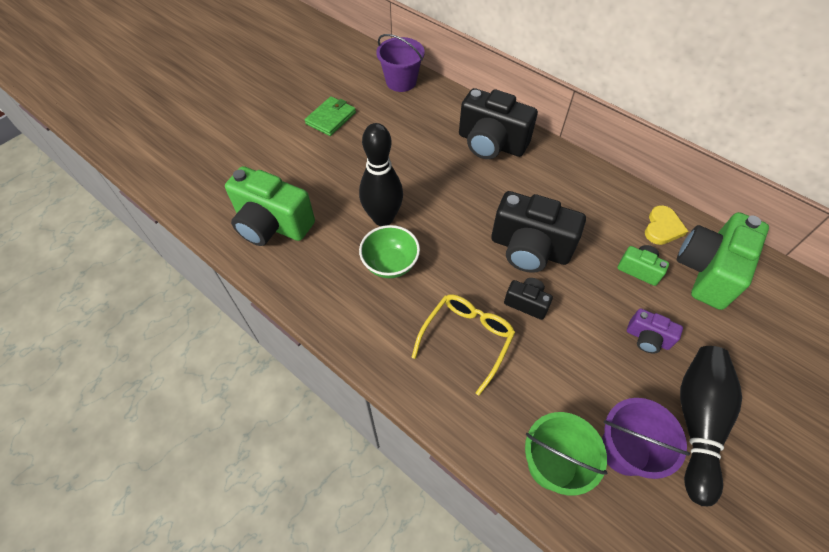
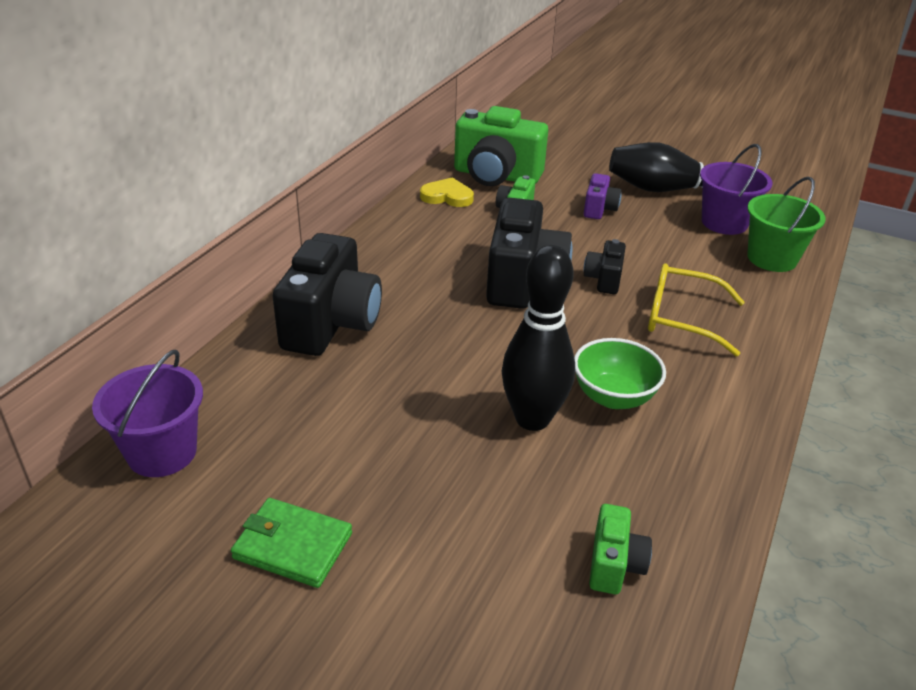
camera: 105 degrees left, 20 degrees down
(272, 224) = (614, 564): green camera -> green camera, size x0.49

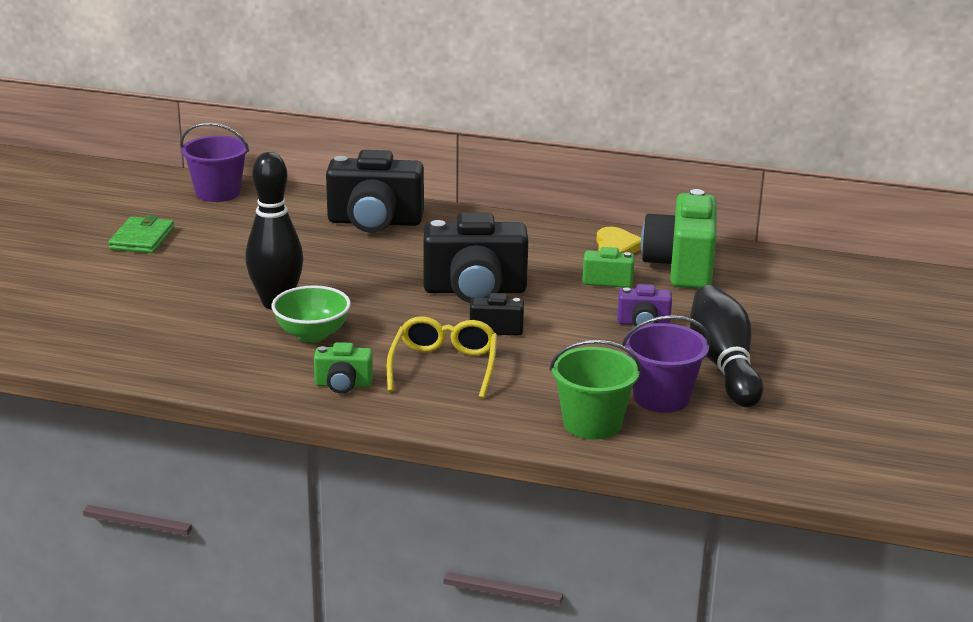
camera: 80 degrees right, 10 degrees down
(614, 564) = (130, 336): green camera -> green camera (343, 385)

